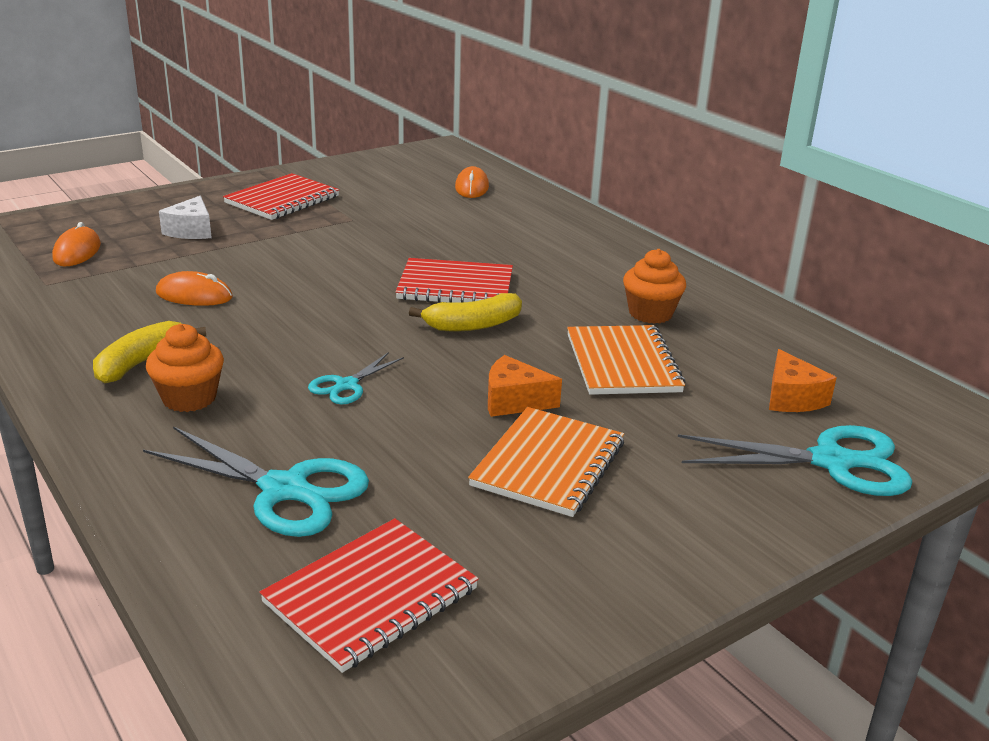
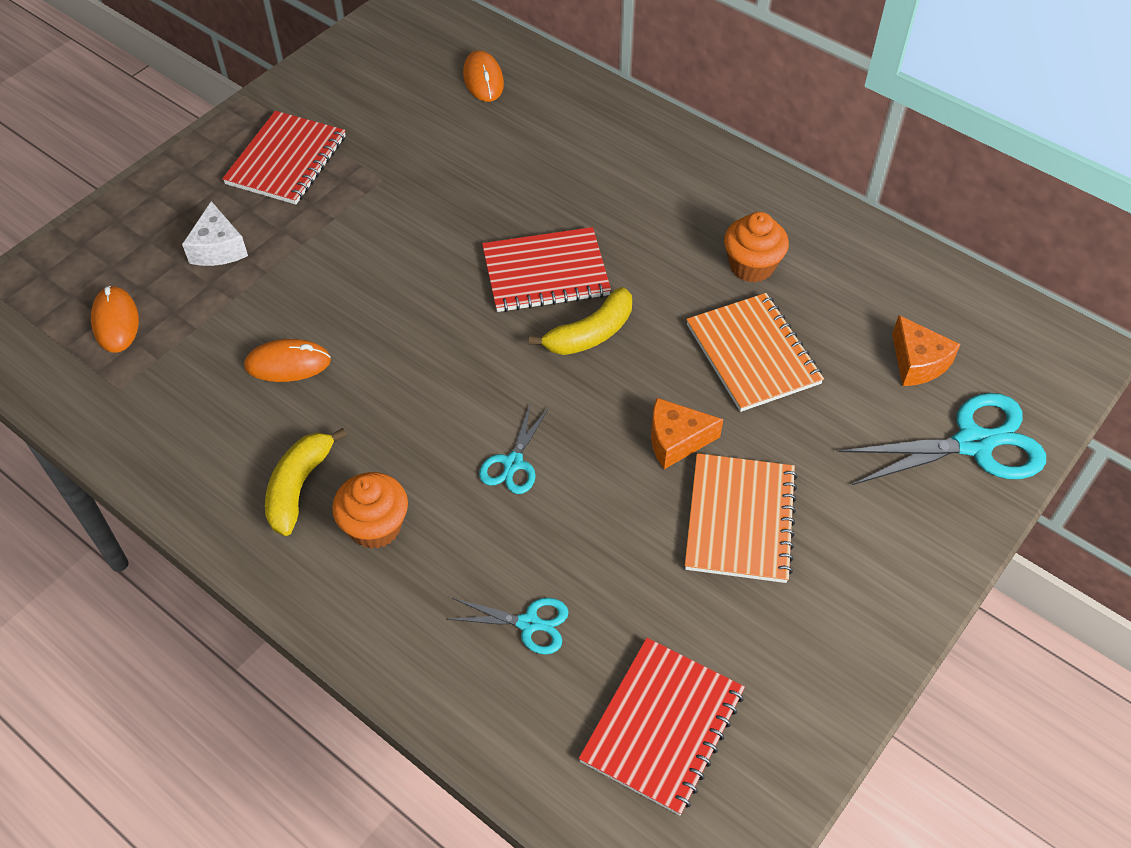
camera: 15 degrees left, 25 degrees up
(284, 489) = (528, 623): turquoise scissors -> turquoise scissors, size x0.54

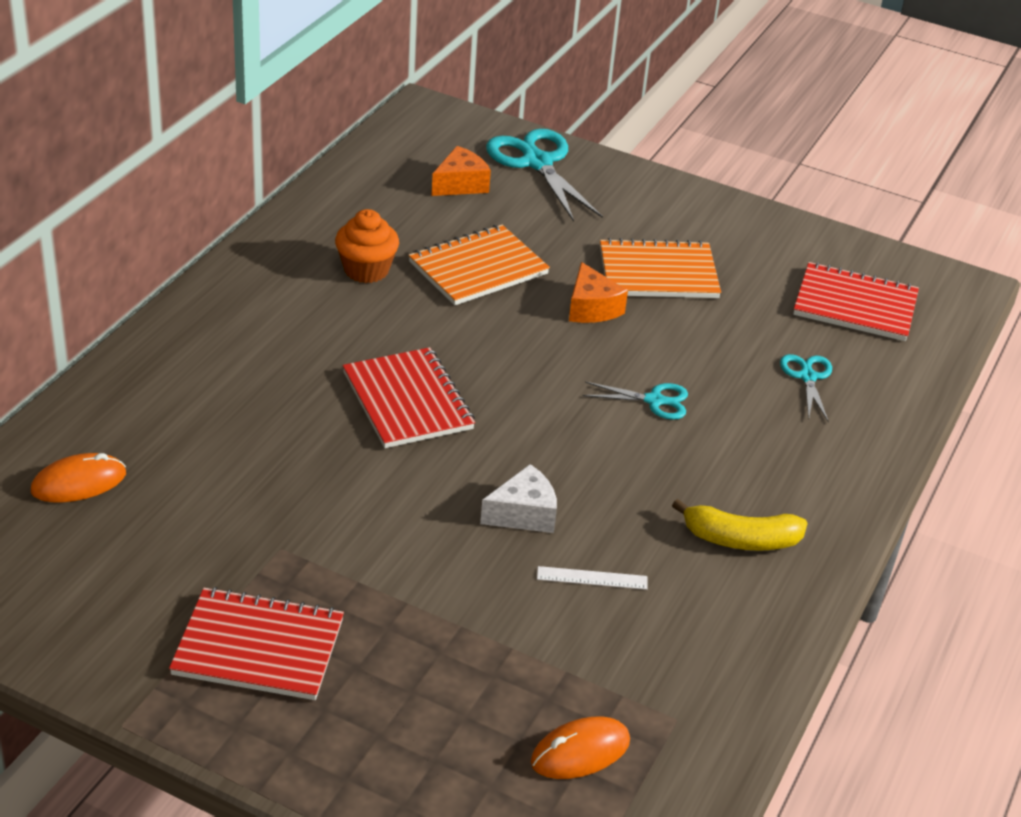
camera: 105 degrees left, 15 degrees down
(218, 248) = (433, 680): white cheese -> white cheese (523, 514)
(288, 364) = (592, 578): orange mouse -> white ruler
(375, 526) = (759, 479): orange cupcake -> none
(590, 334) = (483, 365): yellow banana -> none

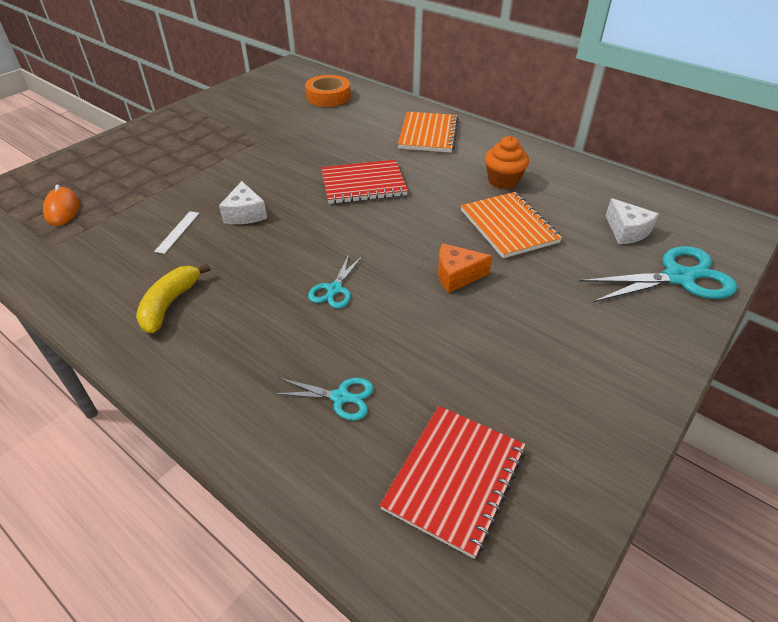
camera: 105 degrees right, 5 degrees up
(79, 483) = (328, 96): orange mouse -> orange tape
(258, 647) = (199, 131): red notebook -> none
(460, 184) = (626, 231): orange cheese -> white cheese
(658, 273) = (509, 325): orange notebook -> orange notebook (428, 134)

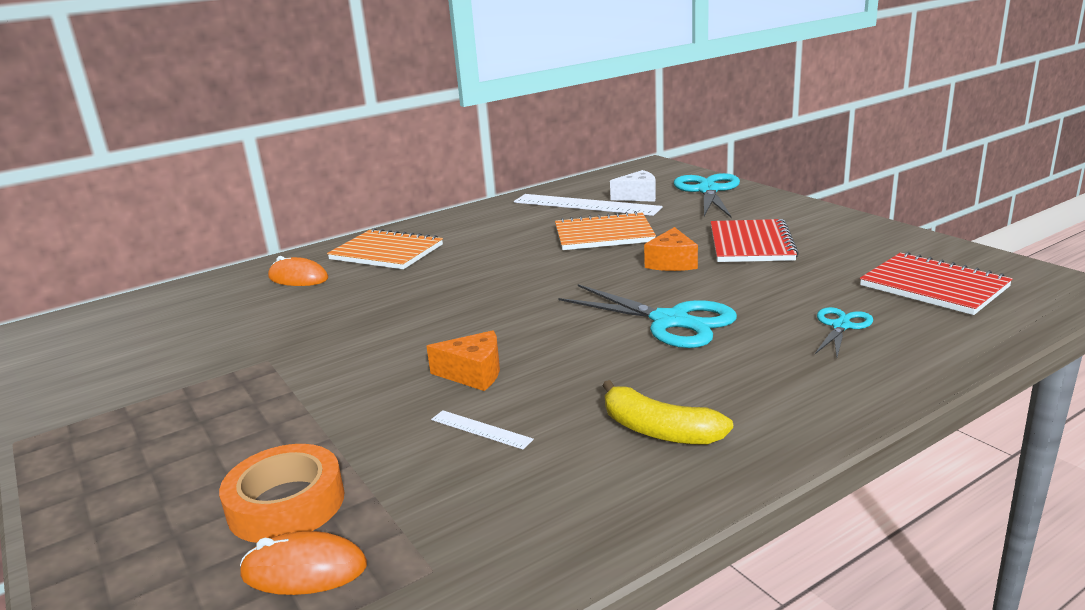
camera: 70 degrees left, 20 degrees down
(245, 214) = (473, 373): white cheese -> orange cheese
(328, 96) = (199, 304): orange tape -> orange tape (286, 504)
(334, 289) = (670, 321): turquoise scissors -> turquoise scissors, size x1.85
(363, 184) = (466, 294): red notebook -> red notebook (751, 244)
(374, 115) = (298, 278): none -> orange mouse
(503, 181) = (521, 228): orange cupcake -> none
(581, 203) = (585, 205): none -> white ruler

